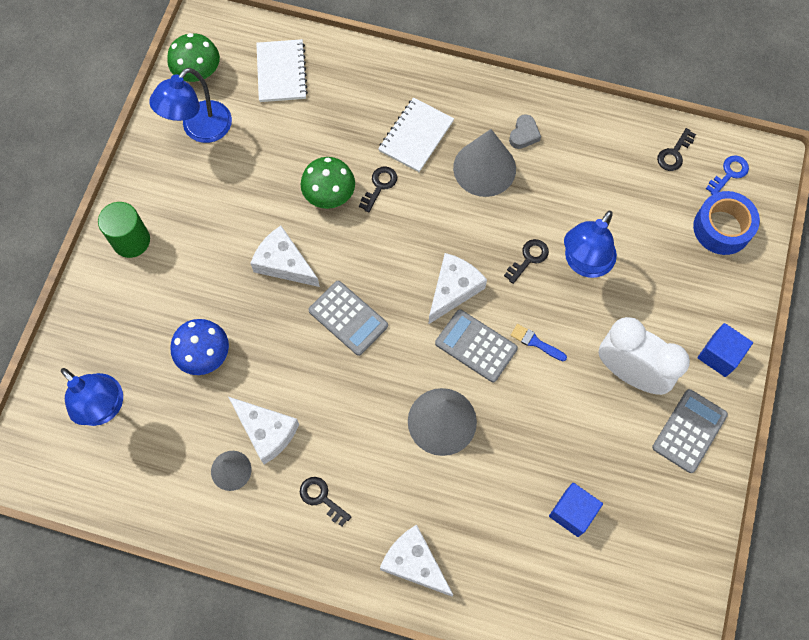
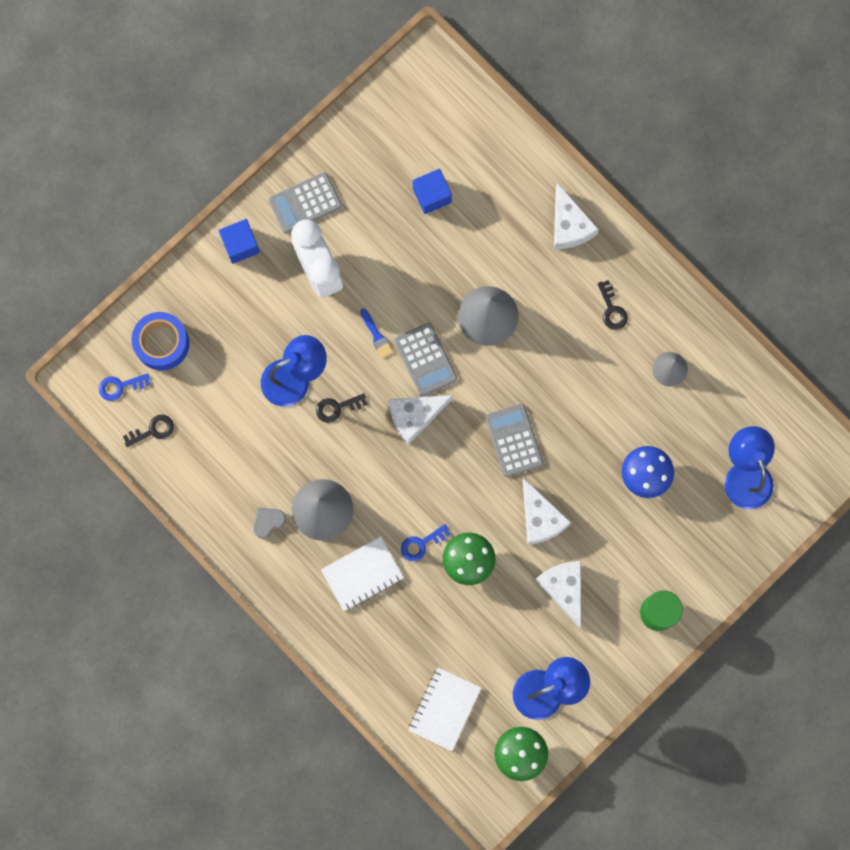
camera: 150 degrees left, 10 degrees up
(266, 431) = (627, 384): white cheese -> white cheese (563, 588)
(379, 186) = (421, 544): black key -> blue key

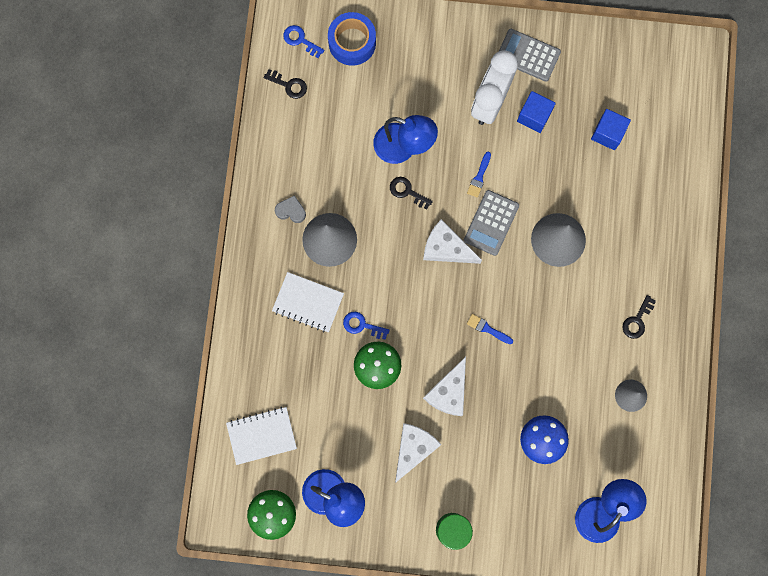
camera: 50 degrees right, 0 degrees up
(240, 245) = (462, 37): blue cube -> blue cube (534, 116)
(514, 440) = (487, 329): grey calculator -> blue brush
(569, 225) = (670, 242): white cheese -> none

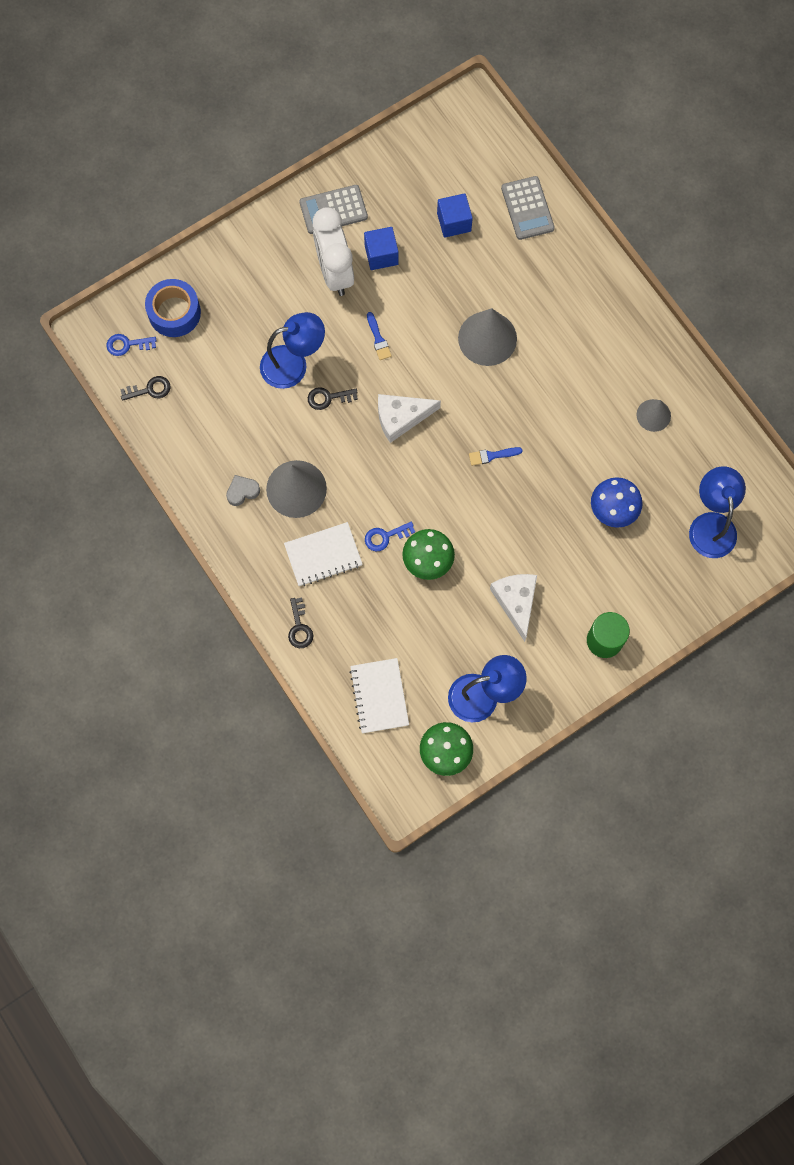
camera: 40 degrees left, 5 degrees down
(261, 435) = (379, 696): white notebook -> white notebook turned 45 degrees counterclockwise
(449, 392) = (505, 532): white cheese -> none
(491, 223) = (420, 368): grey calculator -> grey calculator (527, 208)
(637, 320) = (607, 352): black key -> black key (299, 627)

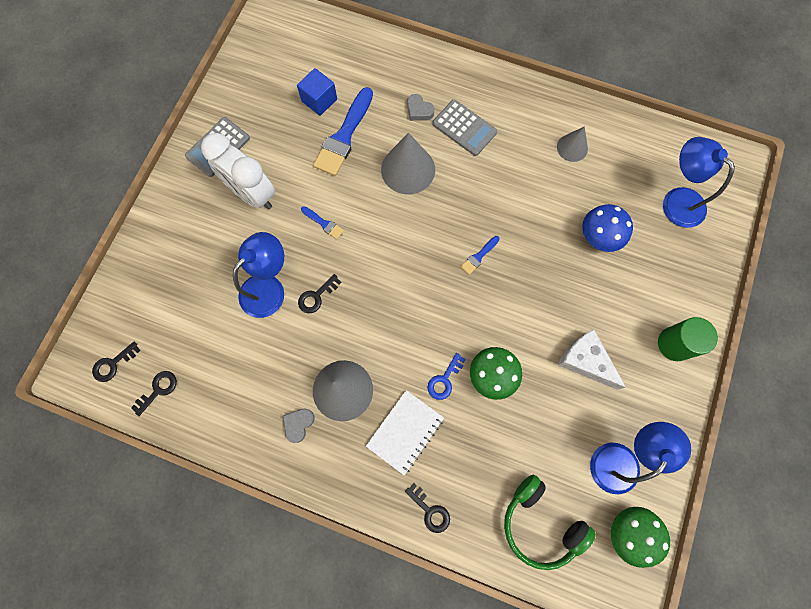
camera: 35 degrees left, 0 degrees up
(127, 345) = (113, 364): blue key -> black key
(174, 312) = (138, 310): blue tape -> none
(379, 696) = (540, 523): white notebook -> green headphones
(381, 255) = (280, 158): blue cube -> none
(401, 418) = (386, 274): white cheese -> none
(452, 271) = (344, 136): none -> blue brush
(527, 208) = (367, 58): grey calculator -> grey calculator (464, 128)
(538, 290) = (419, 110): none -> grey heart

